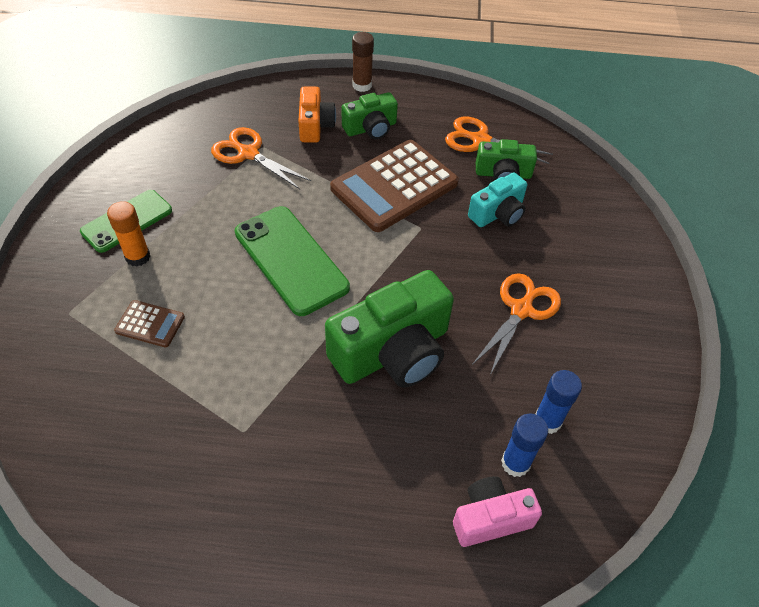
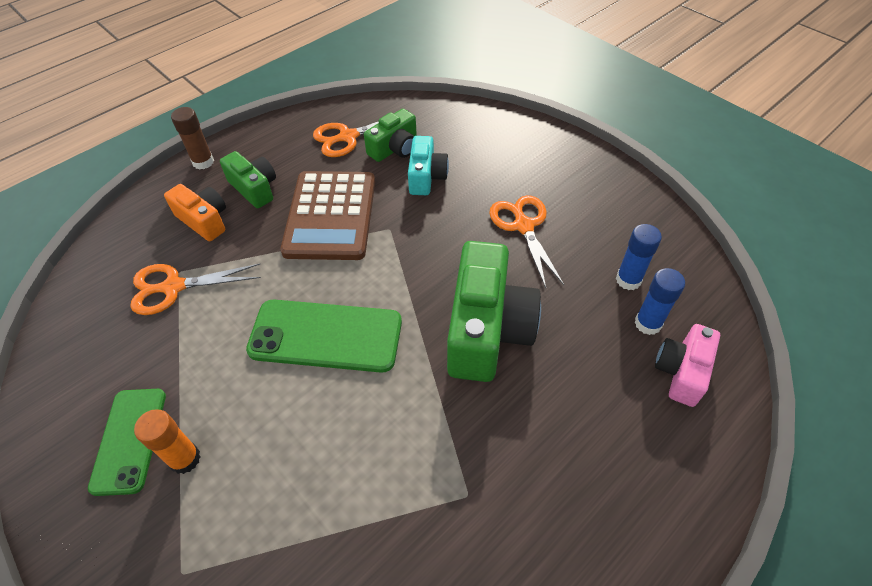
camera: 45 degrees left, 0 degrees up
(150, 324) = (276, 500): brown calculator -> none
(371, 128) = (254, 188): green camera -> green camera turned 60 degrees counterclockwise

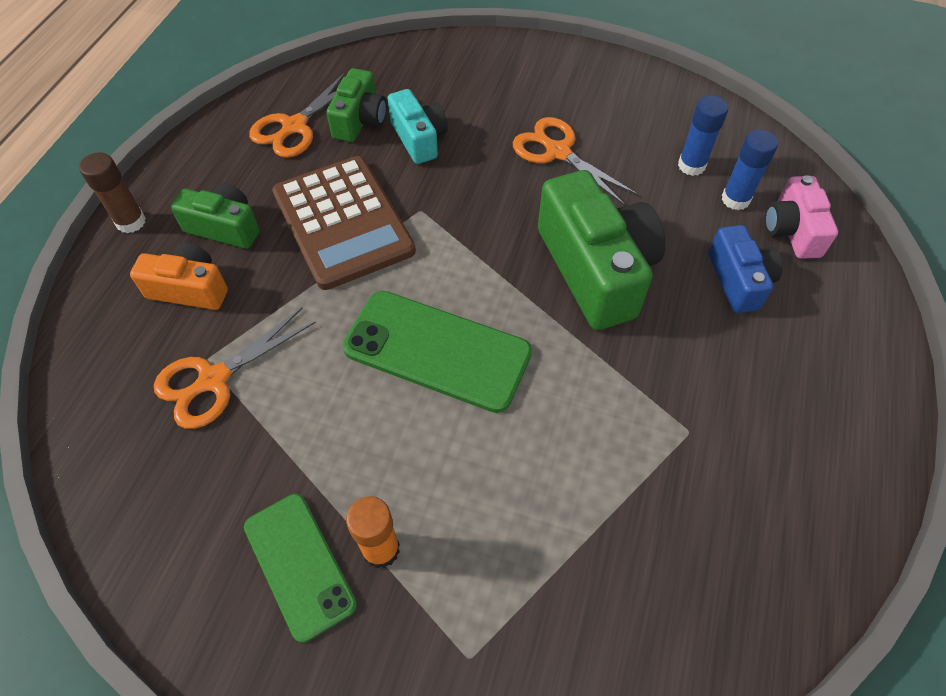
camera: 30 degrees left, 5 degrees up
(326, 336) = (437, 350): green phone -> green phone turned 45 degrees clockwise
(601, 392) = (739, 280): none -> blue camera

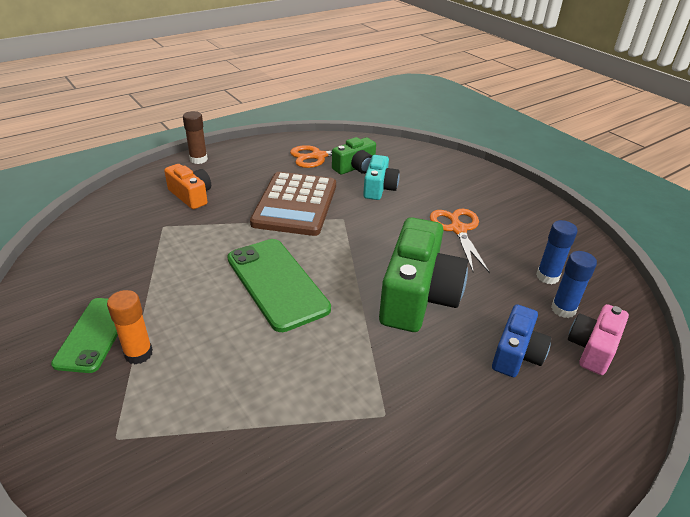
camera: 35 degrees right, 20 degrees down
(214, 379) = (156, 235): orange scissors -> none
(225, 227) = (236, 180): green camera -> none

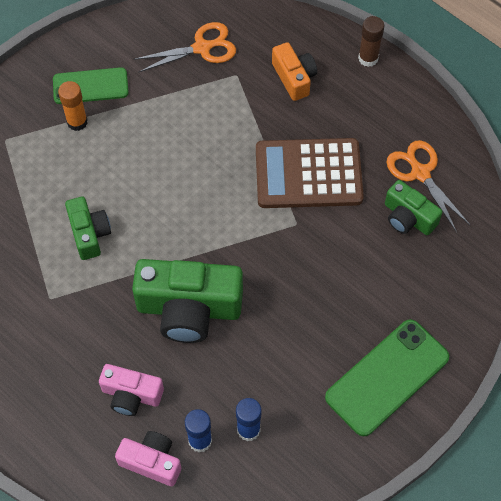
camera: 80 degrees right, 25 degrees up
(191, 196) = (294, 78): orange camera -> orange camera turned 60 degrees counterclockwise
(277, 283) = (178, 190): green phone -> green phone (387, 377)
(304, 363) = (89, 233): none -> green camera
(379, 188) = (369, 250): turquoise camera -> none
(458, 229) = (309, 339): orange scissors -> orange scissors (202, 48)
(516, 354) = (131, 395): blue camera -> pink camera

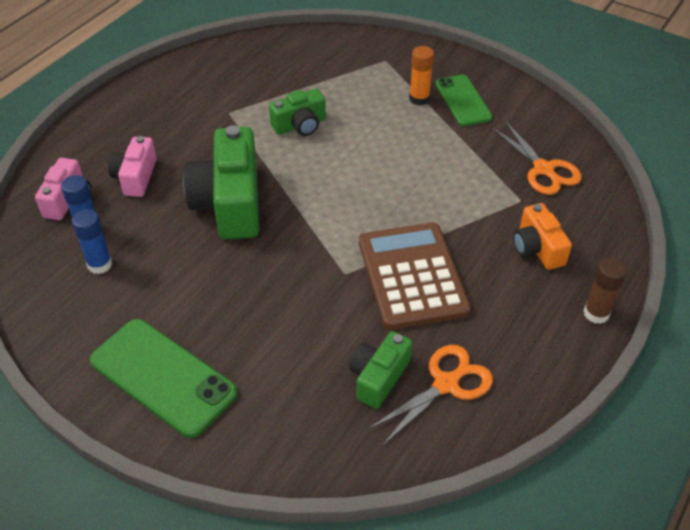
camera: 80 degrees right, 15 degrees down
(294, 78) = (537, 248): orange camera -> orange camera turned 105 degrees clockwise

